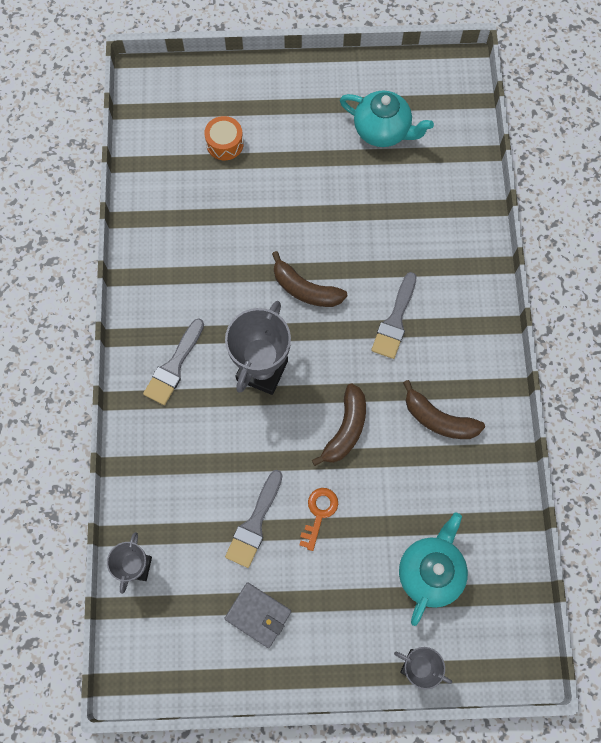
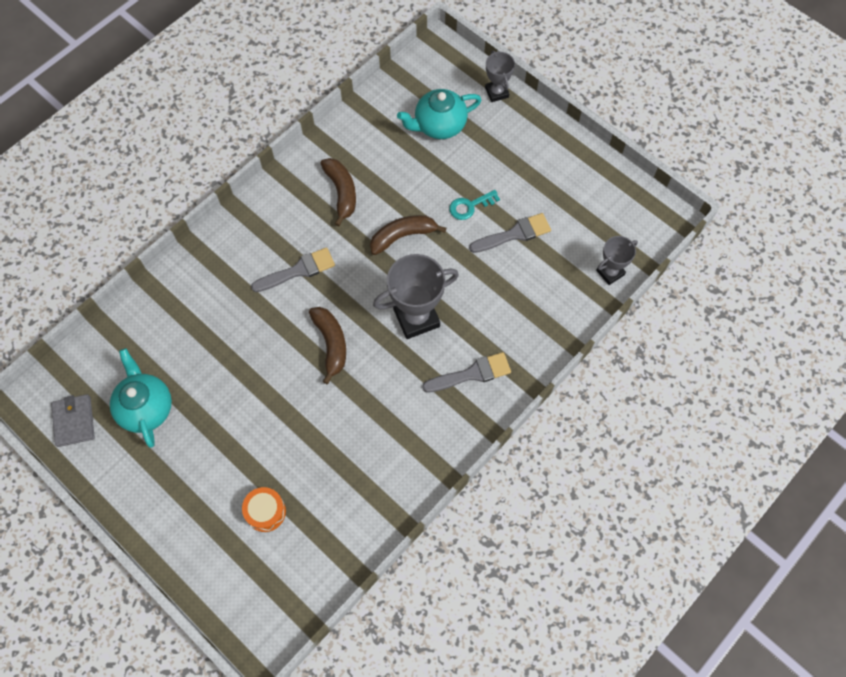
camera: 135 degrees left, 5 degrees down
(258, 615) = (560, 187): grey wallet -> grey wallet (74, 421)
(319, 513) = (470, 206): orange key -> turquoise key

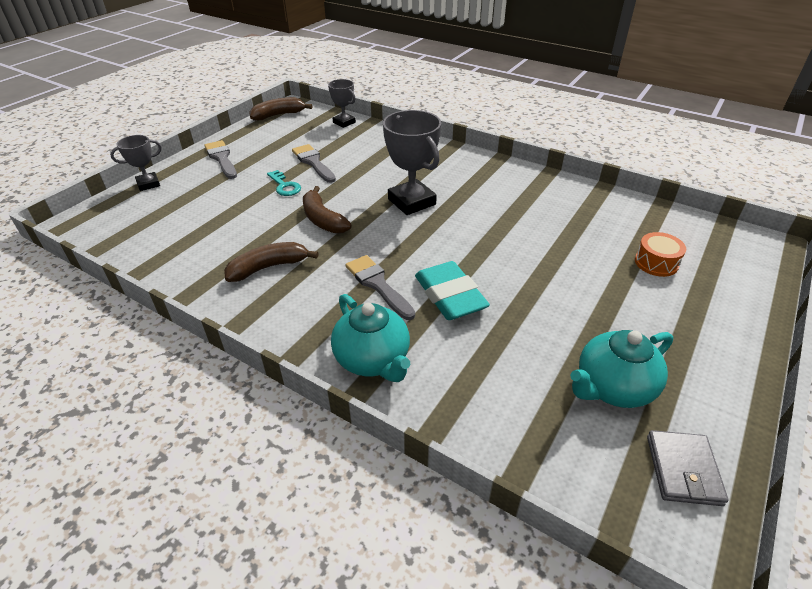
camera: 100 degrees left, 25 degrees down
(74, 421) = (683, 470): grey wallet -> grey wallet turned 60 degrees counterclockwise
(270, 322) = (450, 296): none -> turquoise eraser
(331, 344) = (459, 248): brown banana -> brown banana (278, 115)
(439, 125) = (183, 213): turquoise teapot -> turquoise teapot (373, 359)
(472, 374) = (455, 170): grey brush -> grey brush (221, 158)

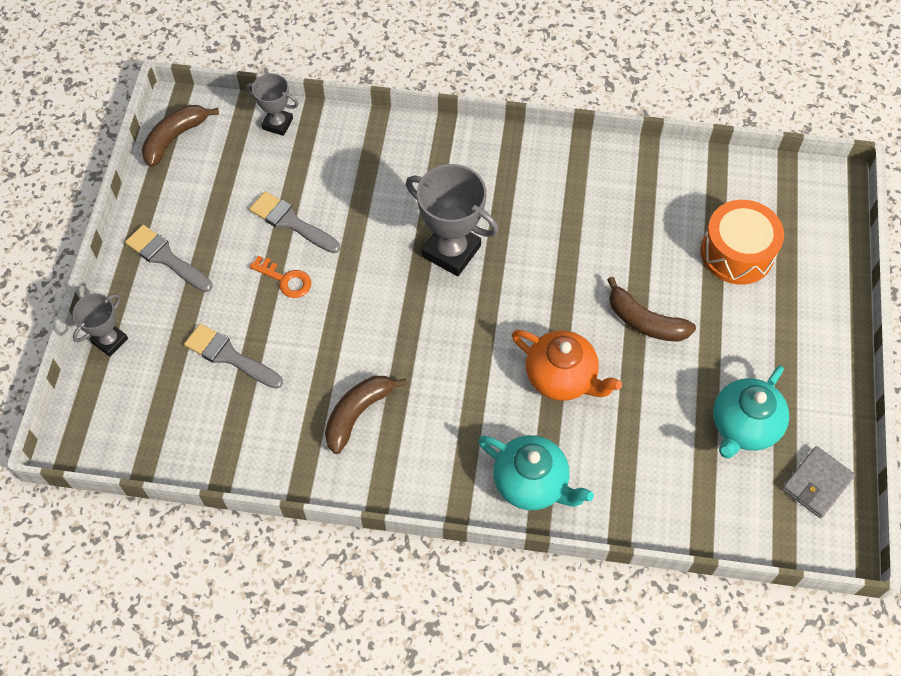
camera: 25 degrees left, 20 degrees up
(285, 186) = (285, 280): turquoise key -> orange key
(323, 219) = (368, 319): brown banana -> brown banana (645, 321)
(378, 285) = (485, 391): grey brush -> grey brush (229, 356)
(450, 296) = (562, 377): turquoise eraser -> orange teapot
(656, 263) = (737, 252): orange drum -> orange drum, size x1.66
(683, 470) = (816, 483): grey wallet -> grey wallet turned 60 degrees clockwise

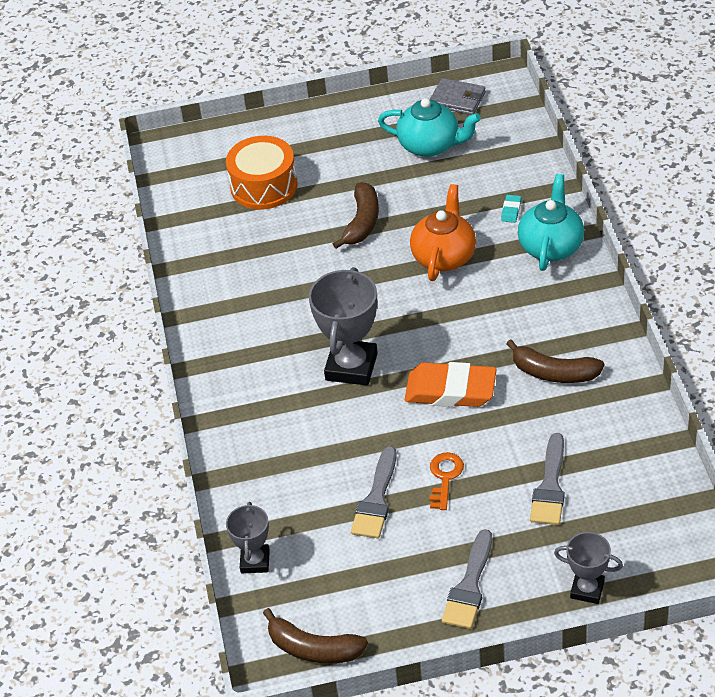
camera: 105 degrees left, 15 degrees down
(382, 319) = (450, 390): none -> orange eraser
(603, 466) = (511, 211): none -> turquoise eraser

